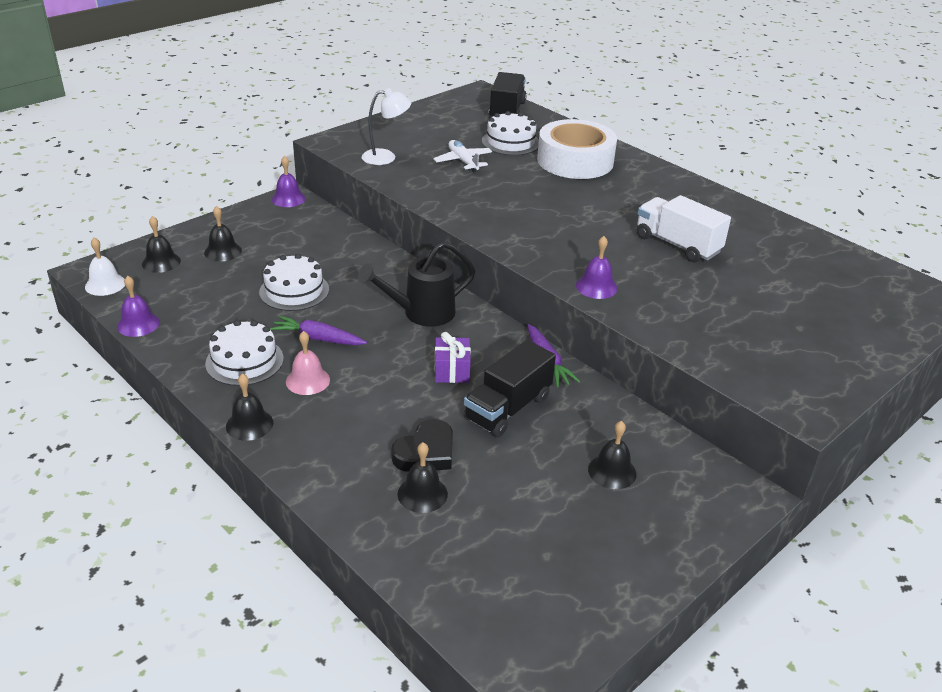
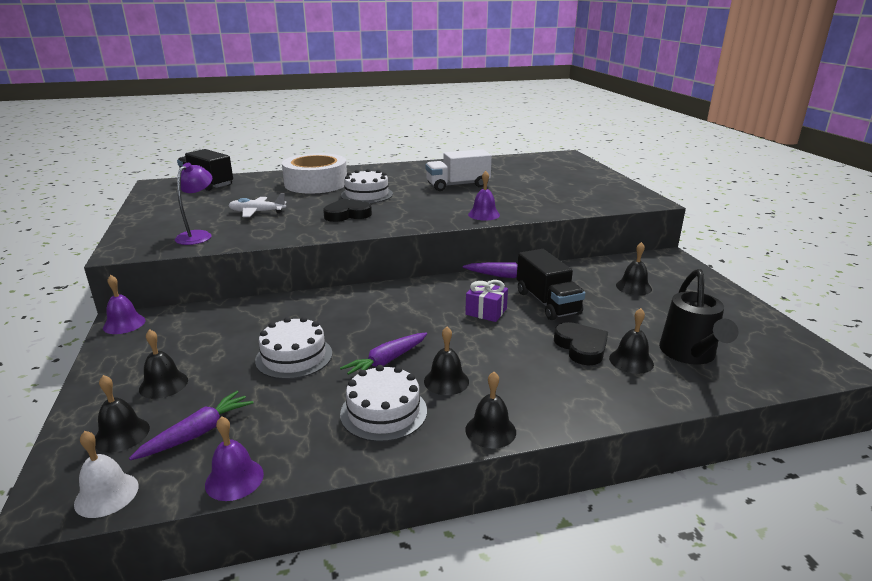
camera: 60 degrees left, 10 degrees down
(176, 290) = (197, 433): none -> purple carrot
(307, 380) = (446, 381): pink bell -> black bell
(386, 157) = (198, 235): white lamp -> purple lamp
(421, 313) = (398, 305): black watering can -> black watering can (689, 354)
(506, 207) = (347, 214): none -> black heart
(510, 142) = (255, 193): white cake -> white cake (366, 194)

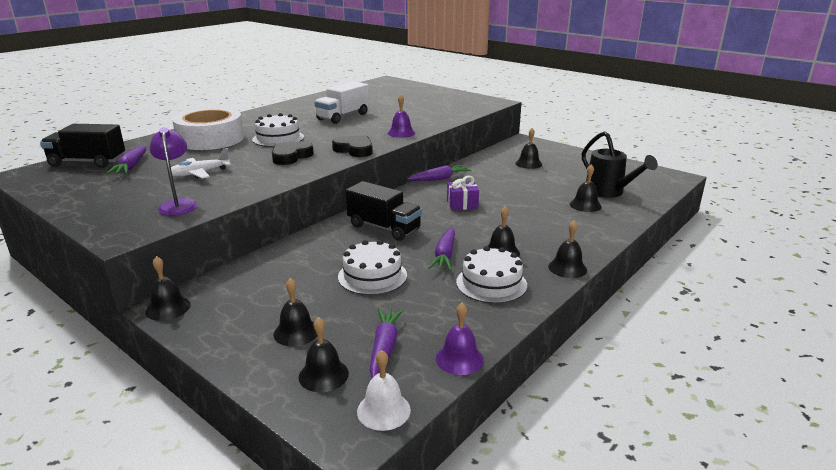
camera: 35 degrees left, 0 degrees up
(124, 324) = (168, 308): purple bell -> black bell
(226, 194) = (131, 166): none -> purple carrot
(547, 303) = (492, 187): black truck -> black truck (384, 228)
(581, 347) = (549, 206): black heart -> black heart (354, 150)

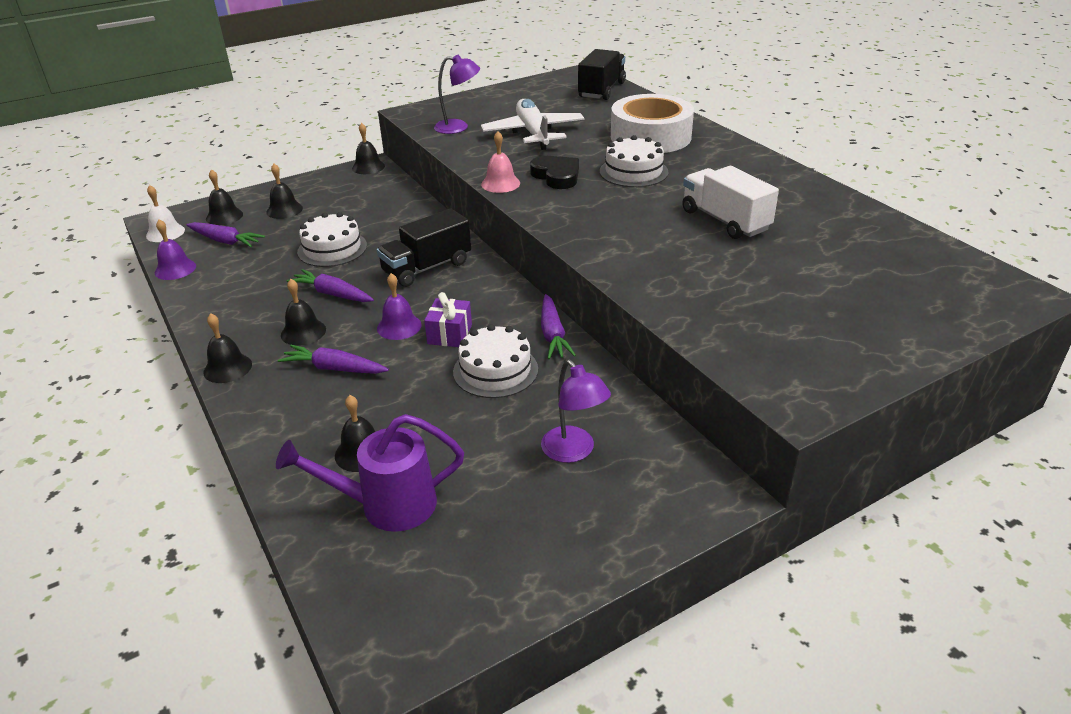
camera: 110 degrees right, 10 degrees up
(131, 166) = (576, 106): purple carrot -> purple carrot (334, 368)
(199, 173) = (533, 133): white plane -> white plane, size x1.63
(310, 170) = (500, 183): none -> pink bell
(354, 150) = (557, 214): black heart -> none
(401, 133) = (614, 256): purple bell -> purple bell (399, 326)
(491, 283) = (253, 309): white cake -> white cake (495, 370)
(528, 164) = (574, 452): black bell -> purple lamp
(608, 192) = (386, 505): black watering can -> purple watering can

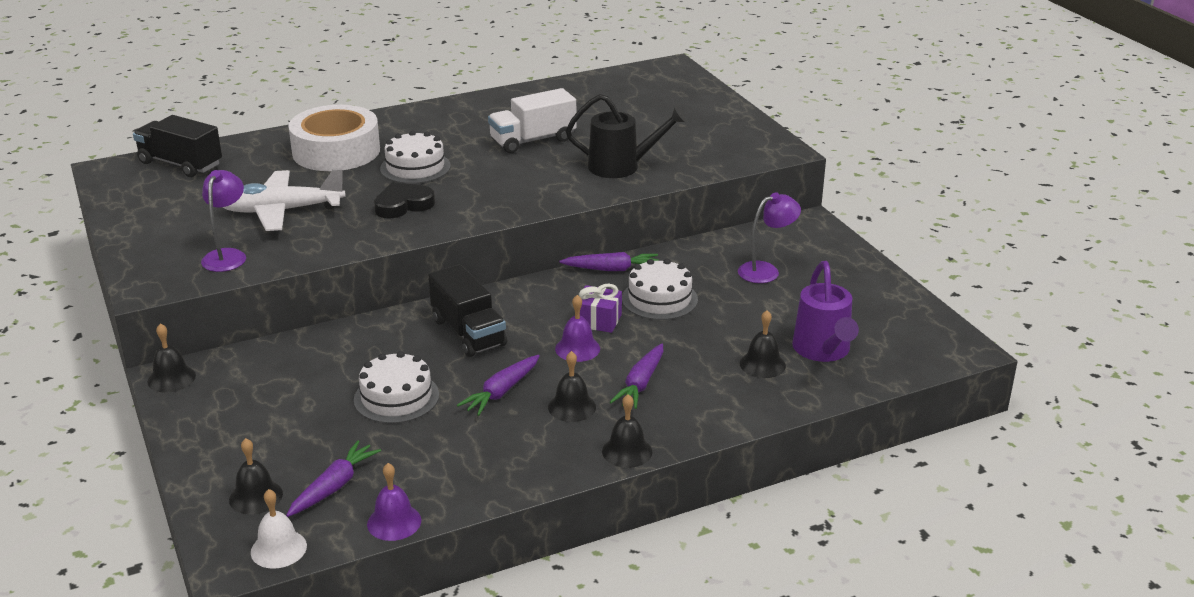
camera: 85 degrees left, 5 degrees down
(284, 210) = (267, 443): black bell -> none
(500, 183) = (404, 235): pink bell -> none
(684, 278) = (621, 167): none -> black watering can

